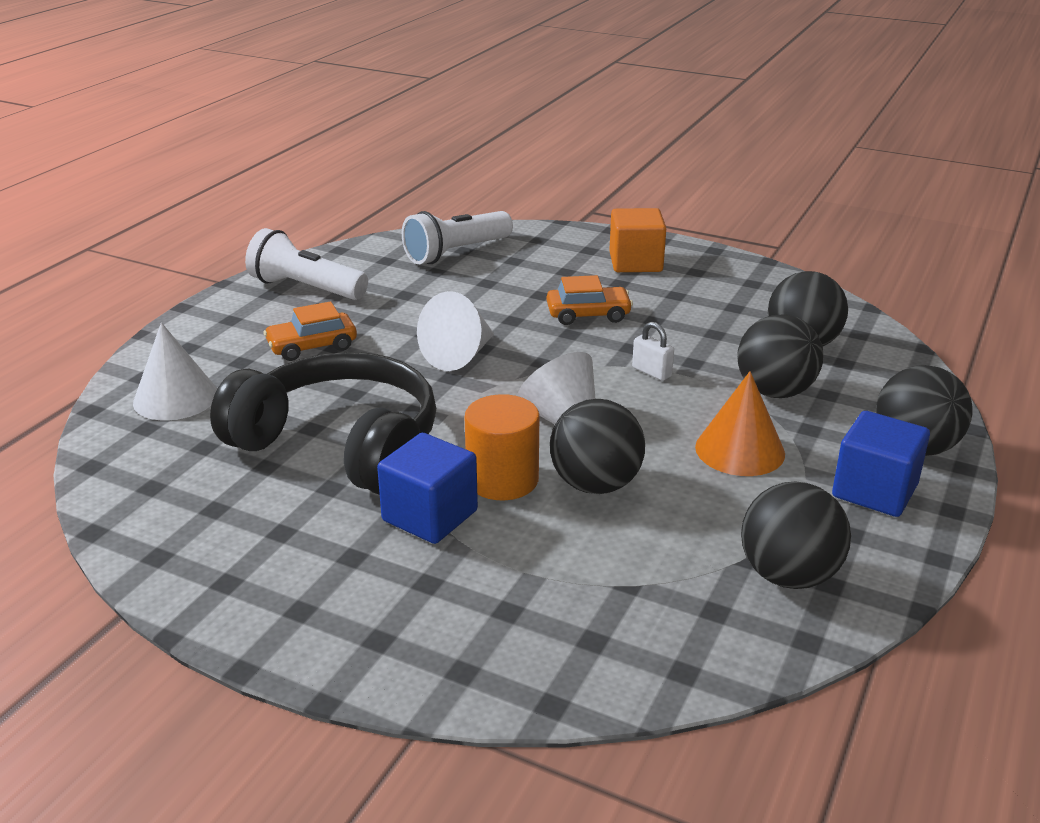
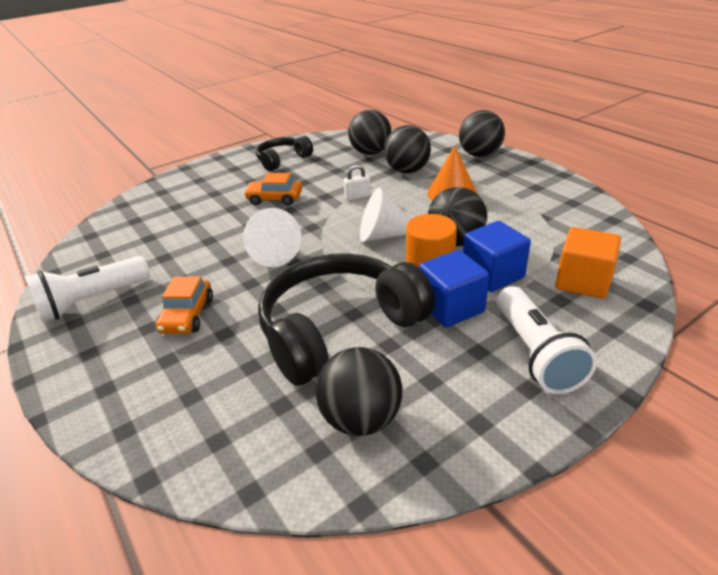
camera: 60 degrees left, 5 degrees up
(175, 398) = (186, 411): white cone -> none
(456, 253) = (135, 224): white flashlight -> white flashlight (535, 353)
(588, 314) = (275, 199): orange car -> orange car turned 105 degrees counterclockwise
(635, 262) = (234, 170): orange cube -> orange cube (582, 281)
(701, 284) = (282, 160): none -> black headphones
(788, 575) = (562, 210): black ball -> black ball (361, 418)
(874, 491) = (507, 172): blue cube -> blue cube (492, 274)

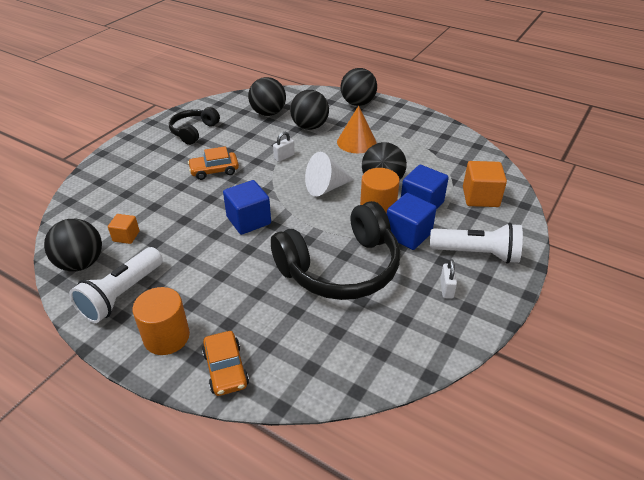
camera: 25 degrees left, 5 degrees up
(96, 356) = (166, 337): none -> orange cylinder
(143, 245) = (126, 236): none -> orange cube
(187, 315) = (217, 286): orange car -> orange car (226, 369)
(272, 253) = (248, 220): white cone -> blue cube
(339, 328) = (341, 268): black headphones -> black headphones turned 150 degrees counterclockwise
(361, 418) = (396, 325): black ball -> black ball (81, 263)
(462, 389) = (446, 289): none -> white padlock
(535, 353) = (477, 254): white flashlight -> white flashlight turned 45 degrees counterclockwise

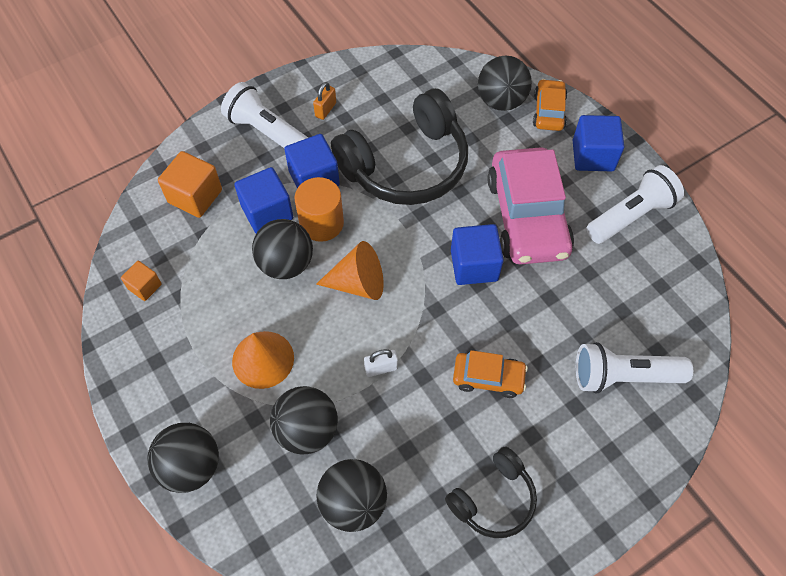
camera: 155 degrees left, 20 degrees up
(81, 263) = (674, 273): black ball -> black ball (501, 101)
(121, 195) = (623, 376): none -> white flashlight
(126, 236) = (621, 296): orange cube -> orange cube (145, 286)
(166, 337) = (593, 156): orange cylinder -> blue cube
(217, 264) = (527, 216): none -> pink car
(326, 187) = (358, 283): white cone -> orange cone
(341, 268) = (406, 165): black headphones -> black headphones turned 150 degrees clockwise
(446, 289) = (325, 110): white padlock -> orange padlock

